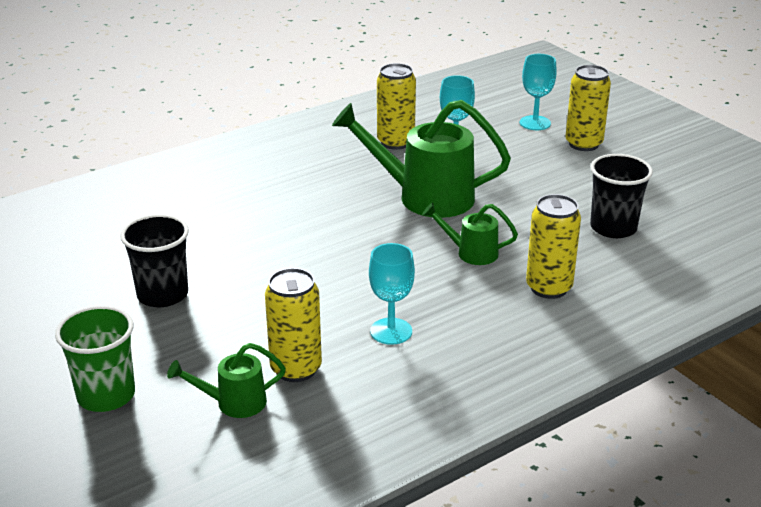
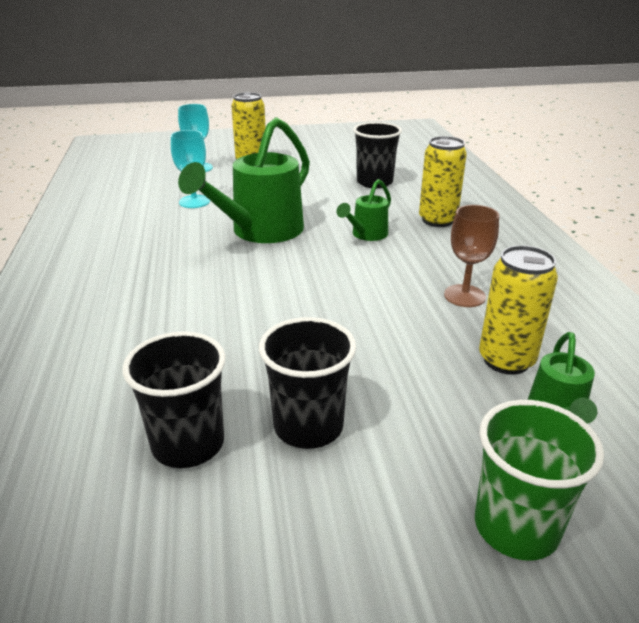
camera: 65 degrees left, 0 degrees up
(124, 256) = (188, 444): none -> black cup
(391, 331) = (464, 296): turquoise goblet -> brown goblet
(395, 142) = (151, 221): yellow can -> none

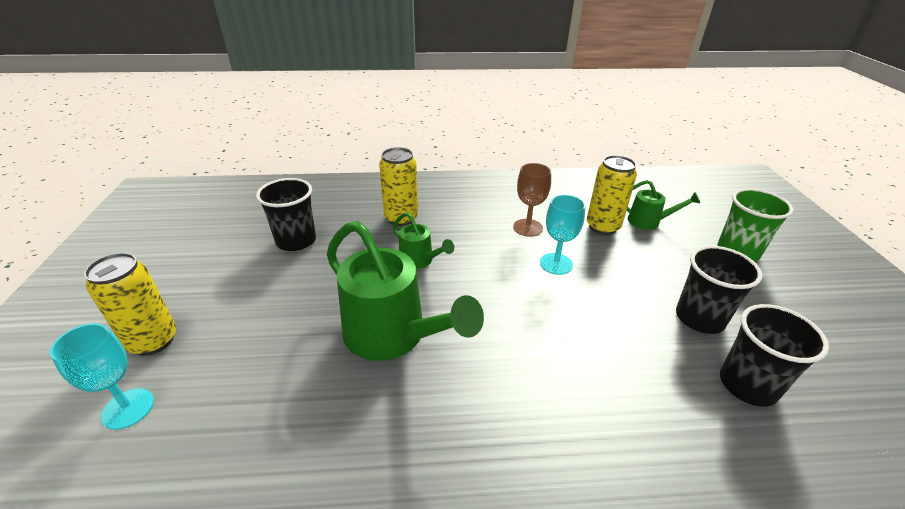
camera: 85 degrees left, 5 degrees up
(194, 201) = (273, 407): turquoise goblet -> turquoise goblet (556, 264)

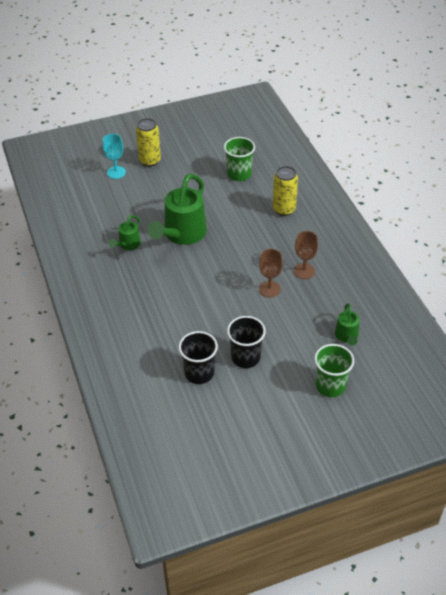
camera: 75 degrees right, 10 degrees up
(296, 241) = (239, 174): black cup -> green cup
(419, 261) = (244, 229): green watering can -> green watering can (127, 245)
(556, 264) = (269, 289): turquoise goblet -> brown goblet
(602, 227) = (325, 310): yellow can -> none

